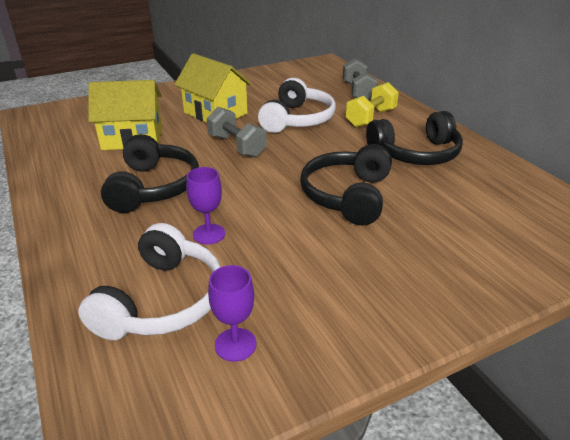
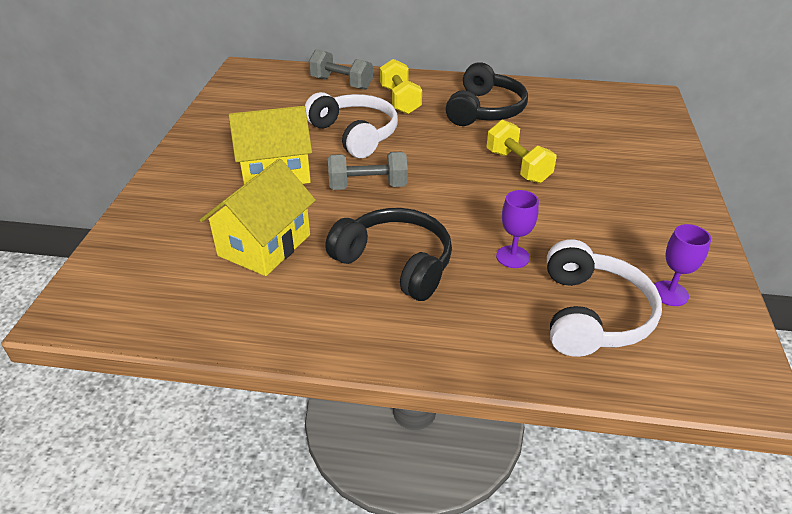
camera: 55 degrees left, 5 degrees up
(162, 300) = (591, 314): white headphones -> white headphones turned 45 degrees clockwise
(347, 196) = (517, 166): black headphones -> yellow dumbbell

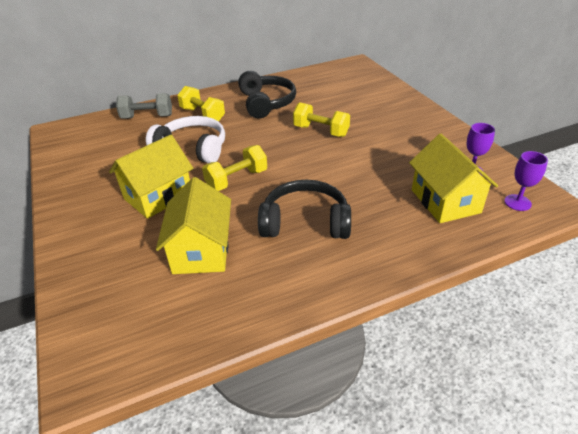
camera: 30 degrees left, 0 degrees up
(368, 186) = (237, 180): grey dumbbell -> yellow dumbbell
(512, 257) = (371, 187): purple goblet -> purple goblet (517, 202)
(591, 314) = (445, 201): white headphones -> yellow house

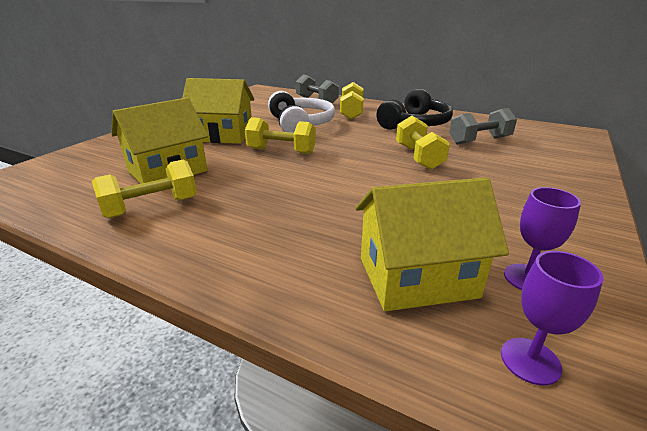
camera: 50 degrees right, 10 degrees down
(263, 276) = (151, 207): none -> yellow dumbbell
(305, 222) = (255, 199): black headphones -> none
(325, 98) = (479, 141): none -> grey dumbbell
(445, 201) = (417, 277): yellow house -> yellow house turned 45 degrees clockwise

